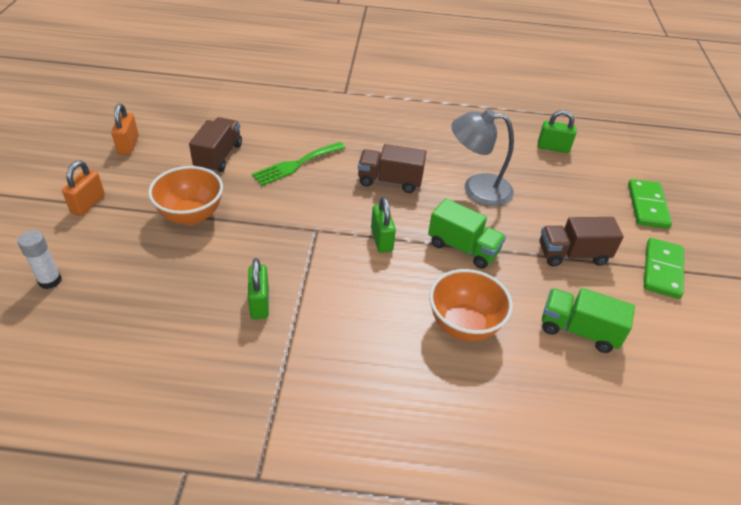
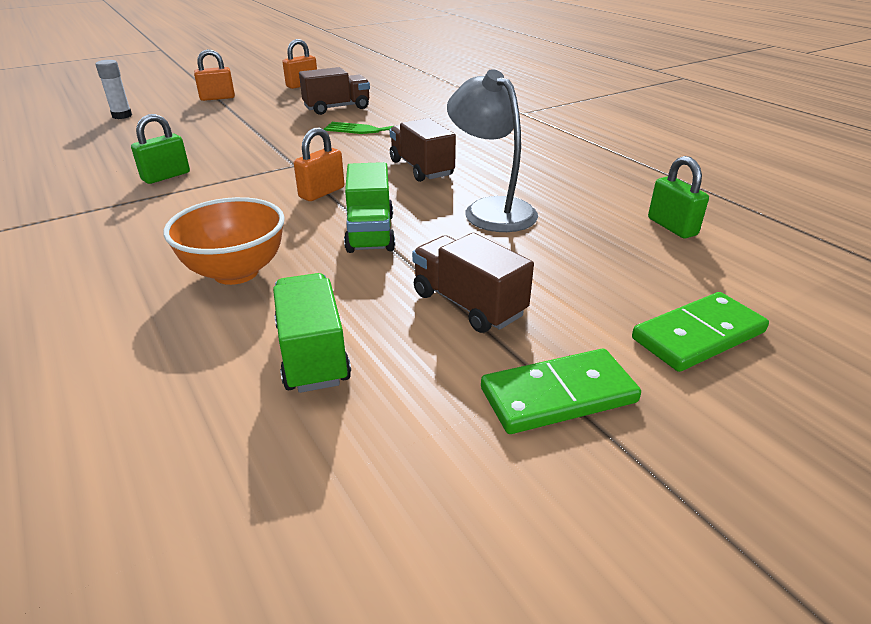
camera: 55 degrees right, 10 degrees down
(191, 215) = (248, 124): orange bowl -> none
(381, 240) = (322, 192): green padlock -> orange padlock

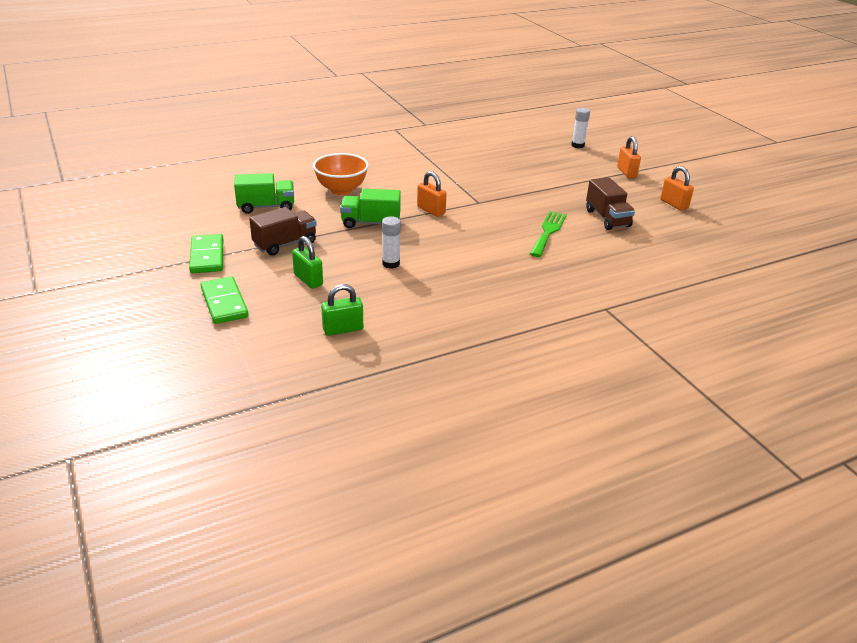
camera: 95 degrees right, 0 degrees up
(166, 176) = (465, 166): green padlock -> green padlock (308, 280)
(421, 168) = (466, 245): brown truck -> none
(491, 209) = (391, 264): grey lamp -> white glue stick

